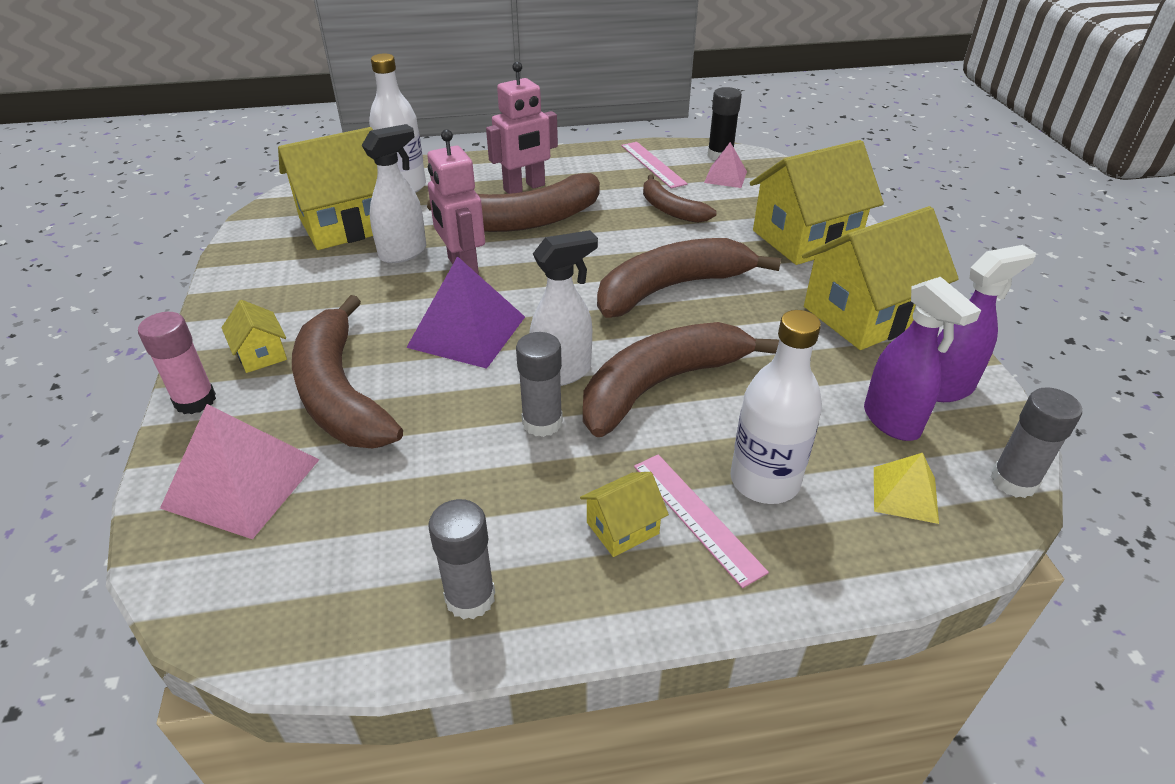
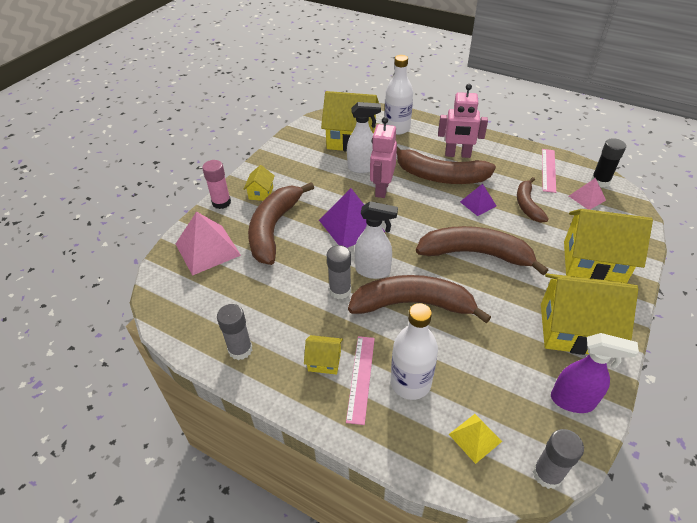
camera: 40 degrees right, 5 degrees up
(612, 232) = (478, 204): none -> purple pyramid
(892, 422) = (514, 398): purple spray bottle -> none

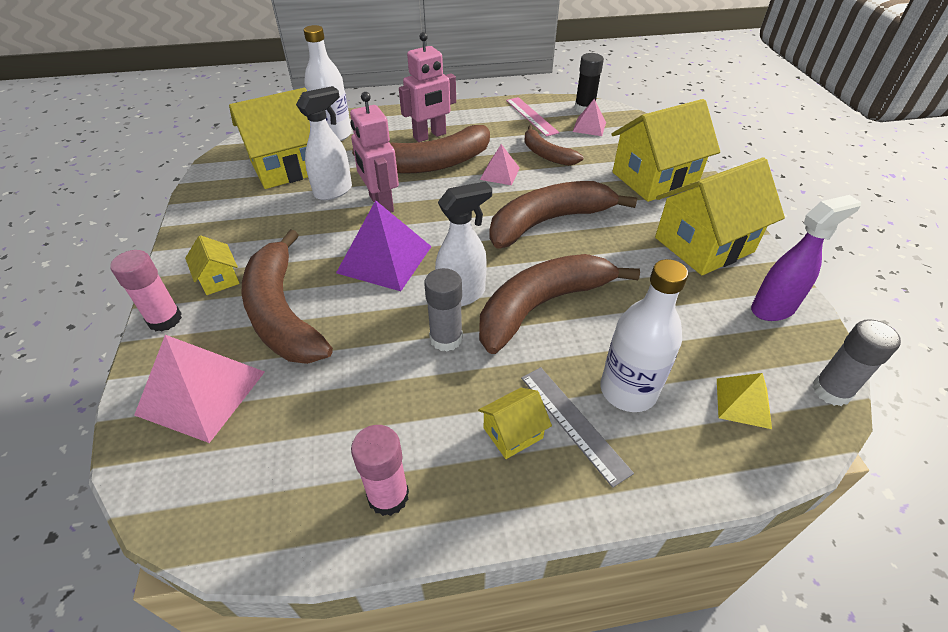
camera: 40 degrees left, 0 degrees up
(240, 349) = (388, 496): grey glue stick -> pink glue stick
(361, 378) = (573, 422): pink ruler -> grey ruler
(478, 204) = (500, 173): purple pyramid -> pink pyramid

